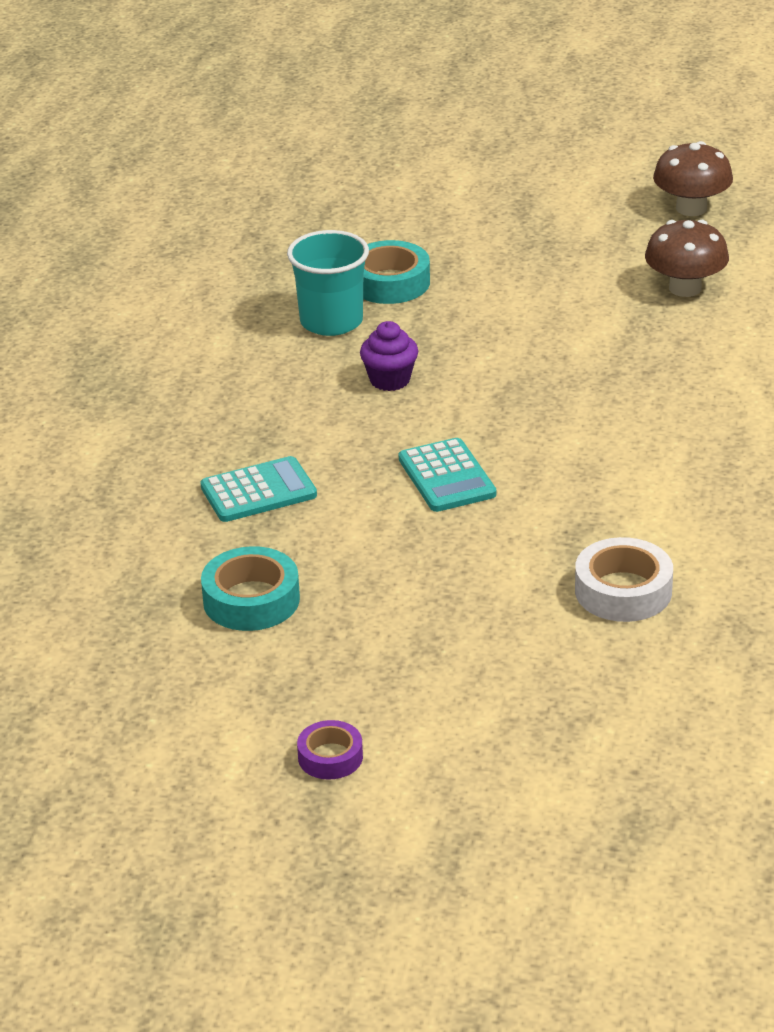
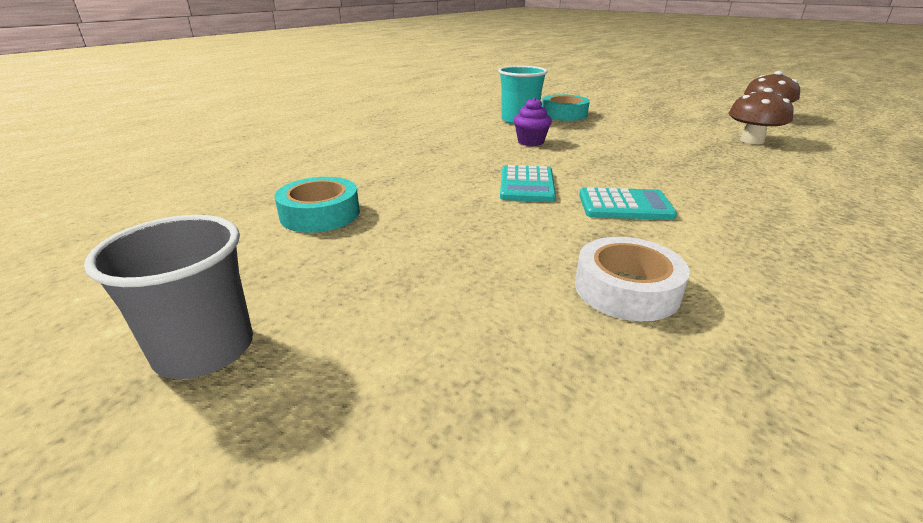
camera: 25 degrees right, 5 degrees down
(258, 491) = (400, 167): turquoise calculator -> turquoise calculator (625, 205)
(330, 757) = (205, 349): purple tape -> grey cup

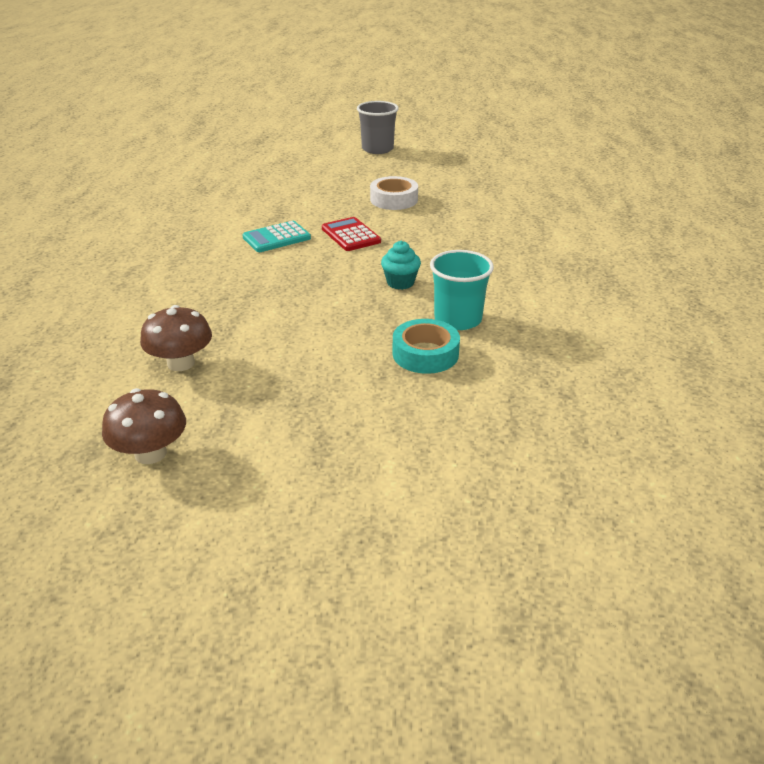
camera: 145 degrees right, 5 degrees up
(320, 214) = (433, 186): turquoise tape -> none
(527, 185) = (350, 235): turquoise calculator -> red calculator
(530, 142) = (400, 283): purple cupcake -> turquoise cupcake
(626, 289) = (255, 197): white tape -> white tape (394, 200)

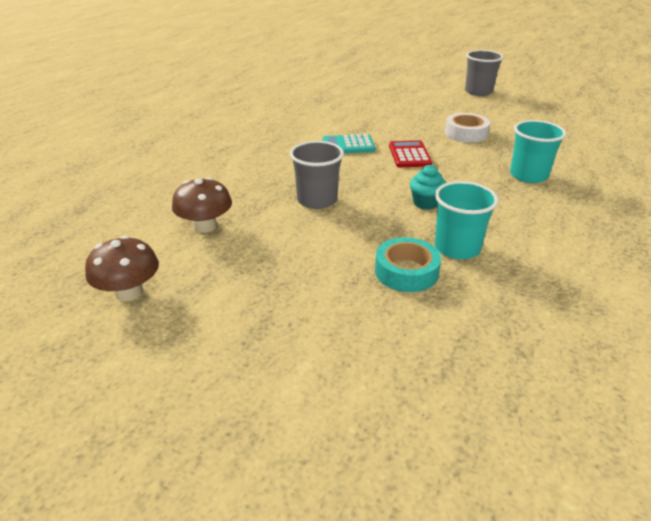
camera: 25 degrees right, 0 degrees up
(286, 305) = (317, 200): none -> grey cup
(480, 232) = (528, 175): none -> turquoise cup

